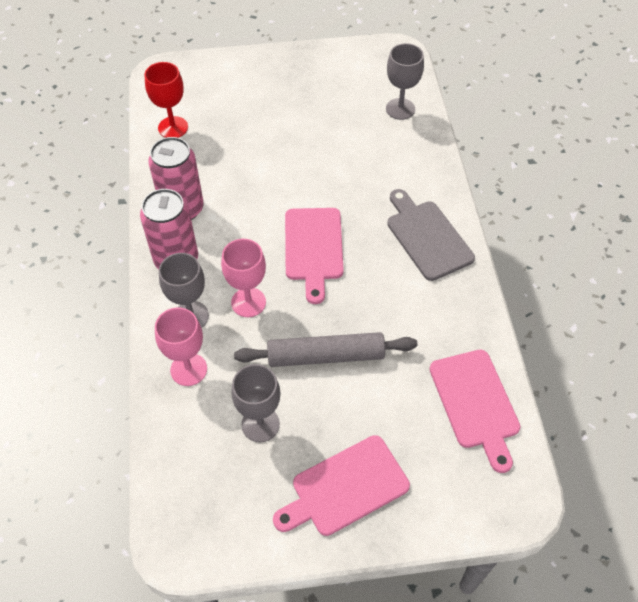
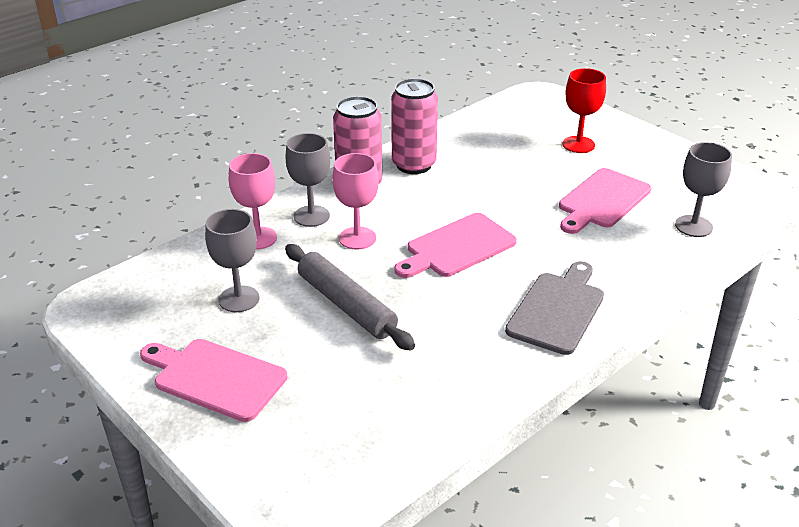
camera: 55 degrees right, 20 degrees down
(173, 127) = (490, 124): red goblet -> red goblet (578, 144)
(475, 403) = (390, 429): pink cutting board -> pink cutting board (602, 201)

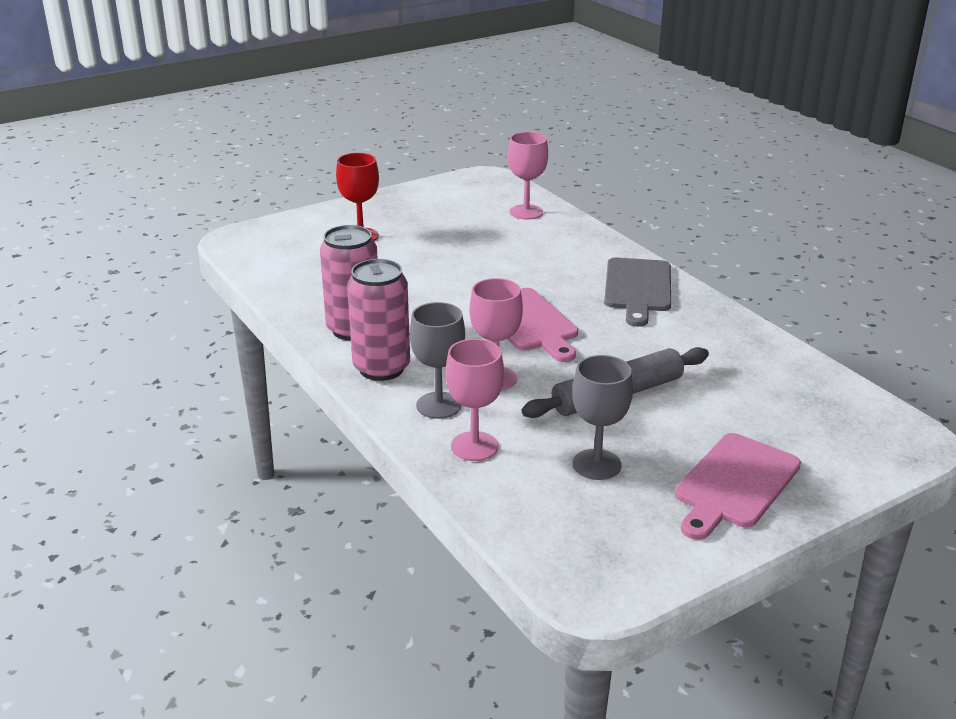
camera: 80 degrees left, 5 degrees down
(557, 310) = (638, 288): grey cutting board -> grey cutting board turned 120 degrees counterclockwise
(602, 201) = (470, 242): pink cutting board -> none
(693, 226) = (526, 212): grey goblet -> pink goblet

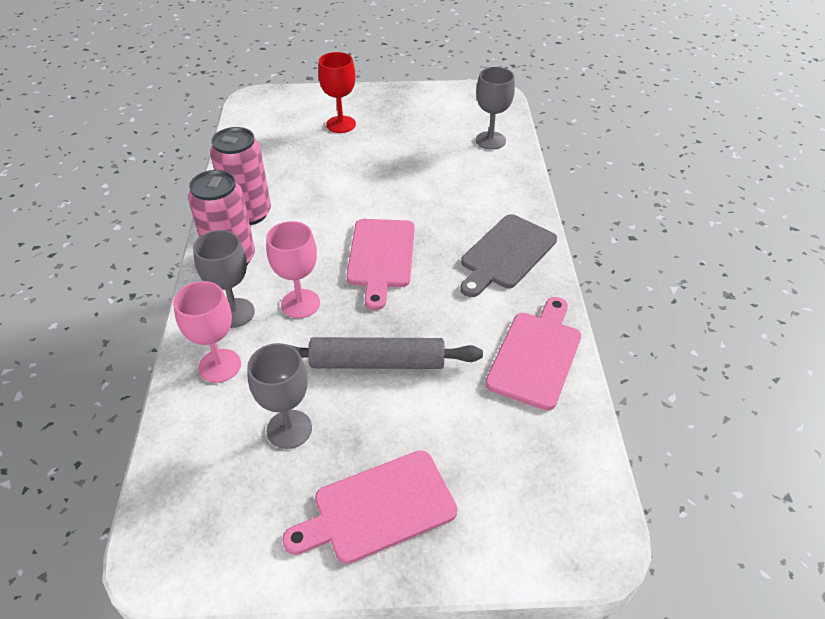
camera: 30 degrees right, 15 degrees up
(526, 212) = (490, 140): pink goblet -> grey goblet
(741, 346) = (536, 355): none -> pink cutting board

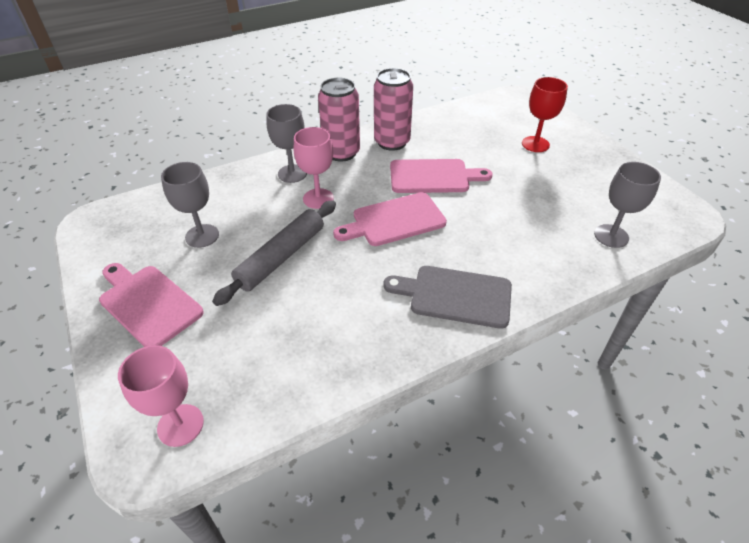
camera: 65 degrees right, 0 degrees up
(220, 366) = (243, 186): pink goblet -> pink goblet (180, 425)
(377, 362) = (281, 257): grey rolling pin -> grey rolling pin turned 60 degrees clockwise
(536, 355) = (338, 354): pink cutting board -> pink cutting board (433, 176)

